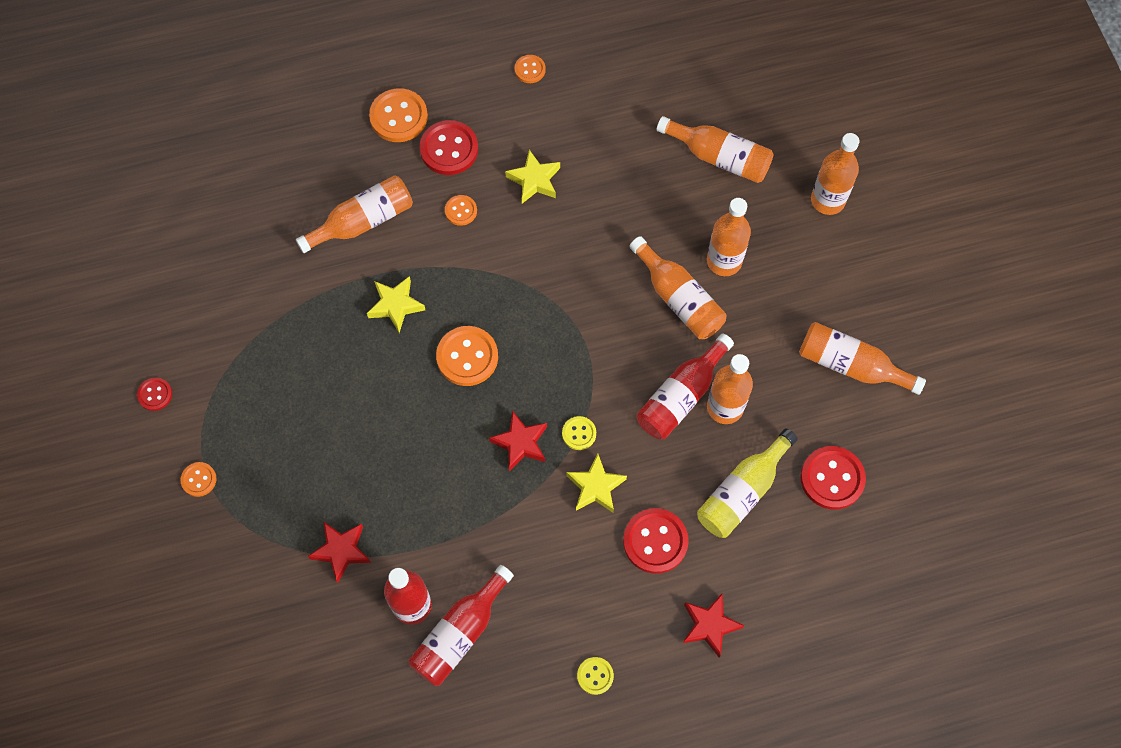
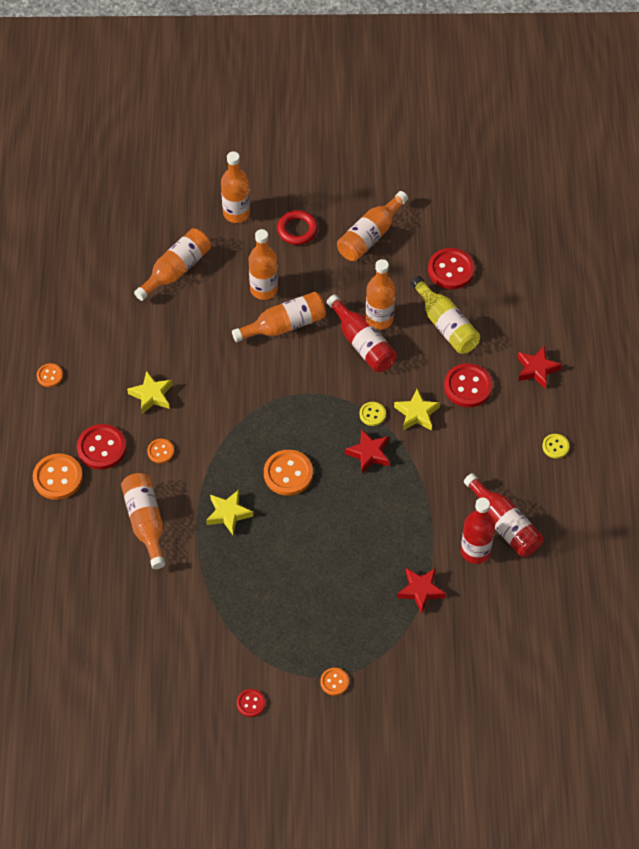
camera: 75 degrees left, 10 degrees down
(828, 276) = (297, 230): none -> red ring

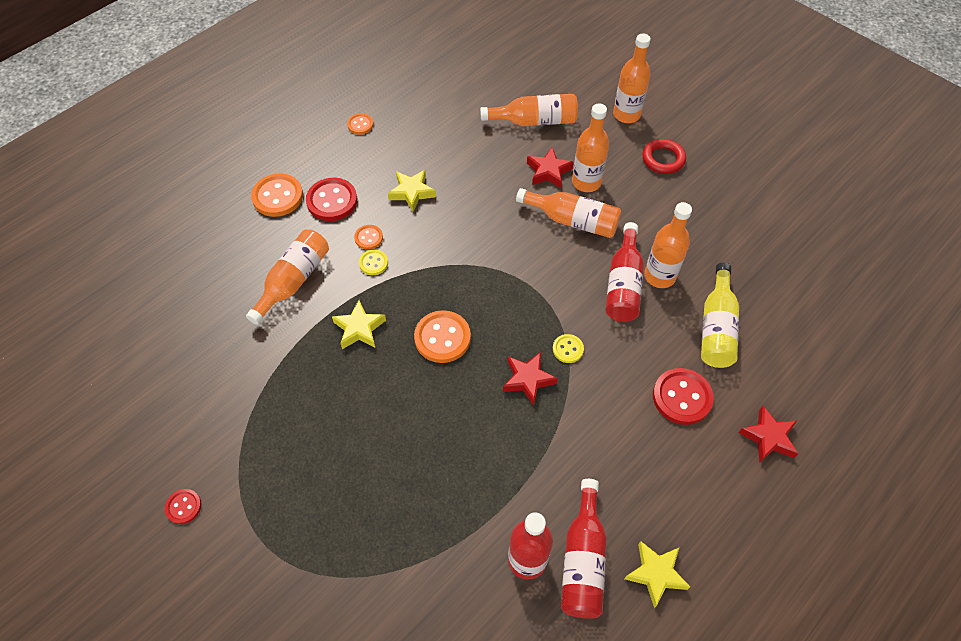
camera: 45 degrees right, 0 degrees up
(334, 682) = (267, 559): orange button -> none
(370, 236) = (722, 206): orange bottle -> none
(416, 413) = (608, 381): yellow star -> yellow star (655, 574)
(420, 591) = (436, 548): red star -> red star (548, 171)
(451, 270) = (769, 285): red button -> none
(555, 446) = (714, 529): yellow button -> yellow button (373, 263)

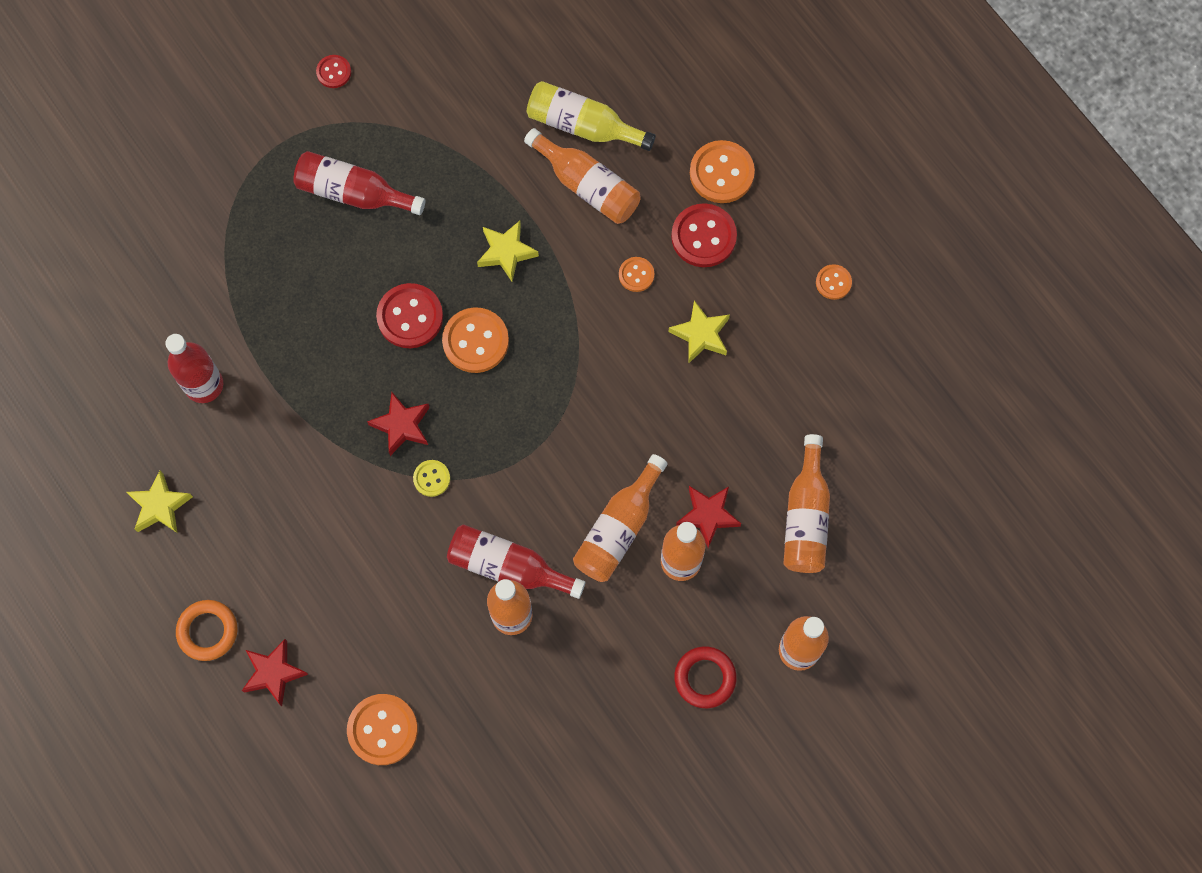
camera: 100 degrees right, 15 degrees up
(373, 263) = (596, 276): yellow button -> none
(583, 559) = (191, 438): red bottle -> red bottle (354, 192)
(682, 397) = (343, 591): red button -> red button (410, 317)
(716, 327) = (425, 662): yellow bottle -> yellow bottle (583, 125)
(754, 501) = (207, 631): none -> orange ring
(779, 347) = (382, 730): none -> orange button

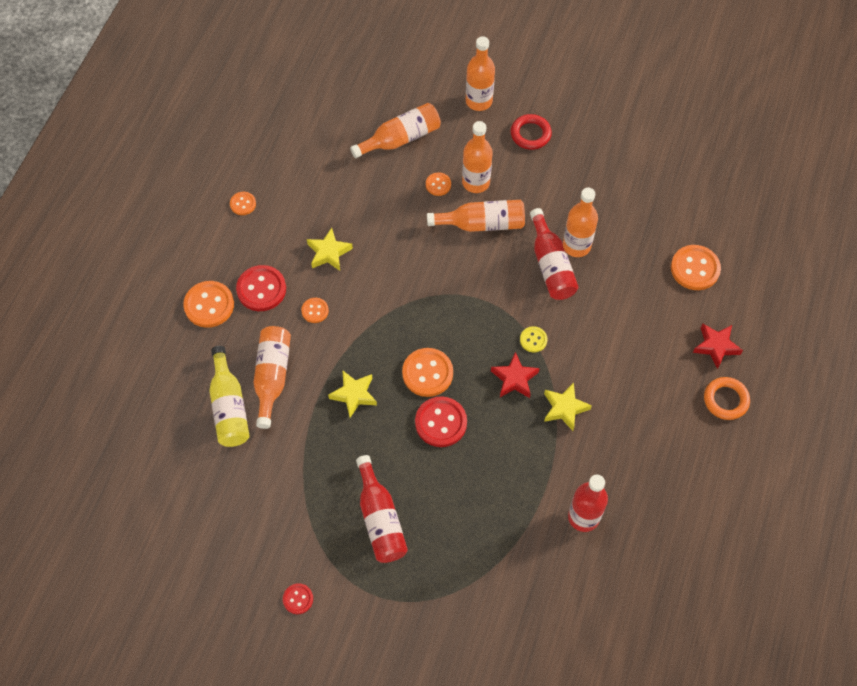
camera: 125 degrees left, 10 degrees down
(160, 506) = (679, 485): yellow star -> yellow star (564, 408)
(708, 515) = (438, 185): red star -> orange button

